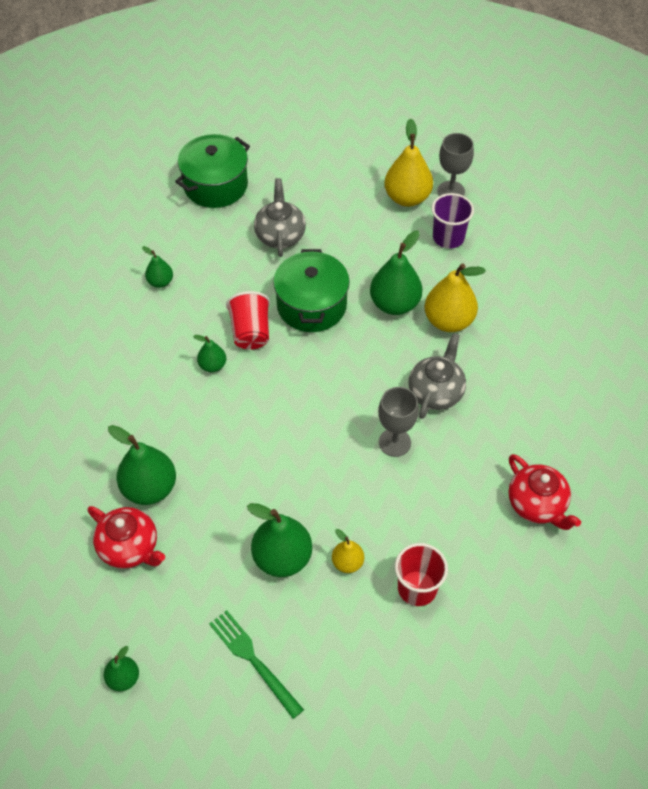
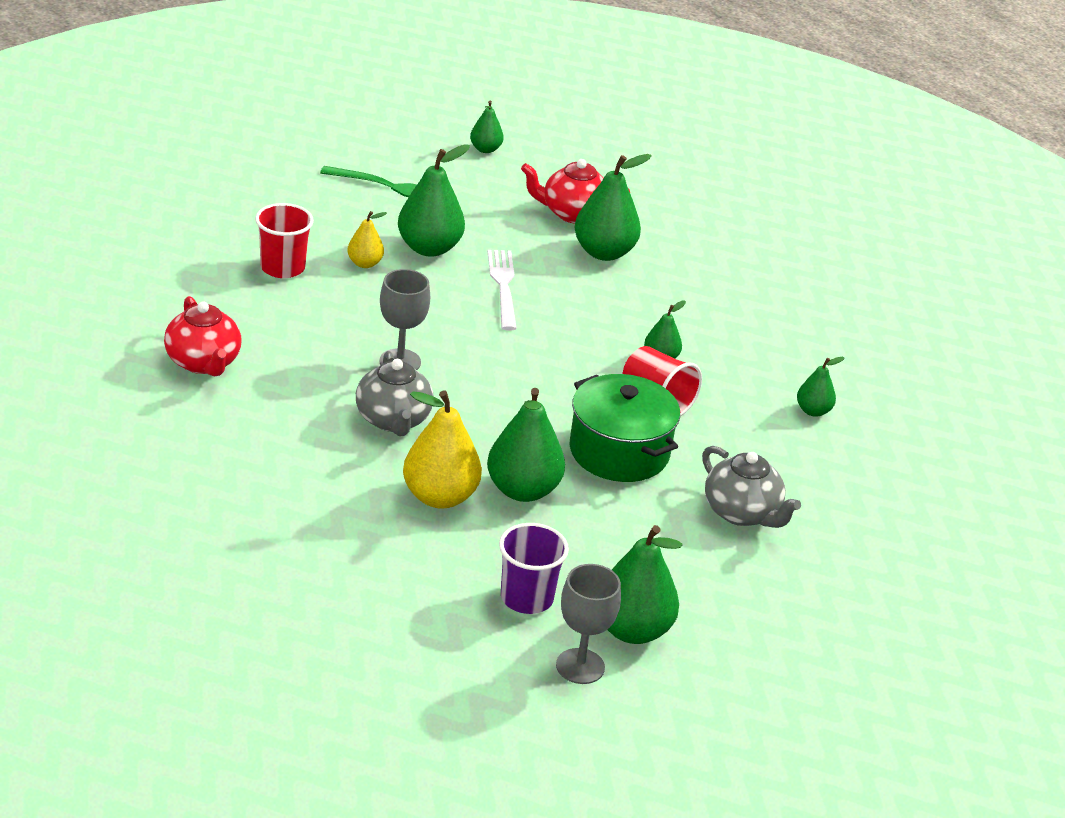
camera: 140 degrees right, 20 degrees down
(215, 185) = (893, 540): green pot -> none
(260, 486) = (503, 286): none -> white fork
(407, 198) = (632, 630): yellow pear -> green pear
(537, 504) = (203, 363): red teapot -> red teapot turned 135 degrees counterclockwise

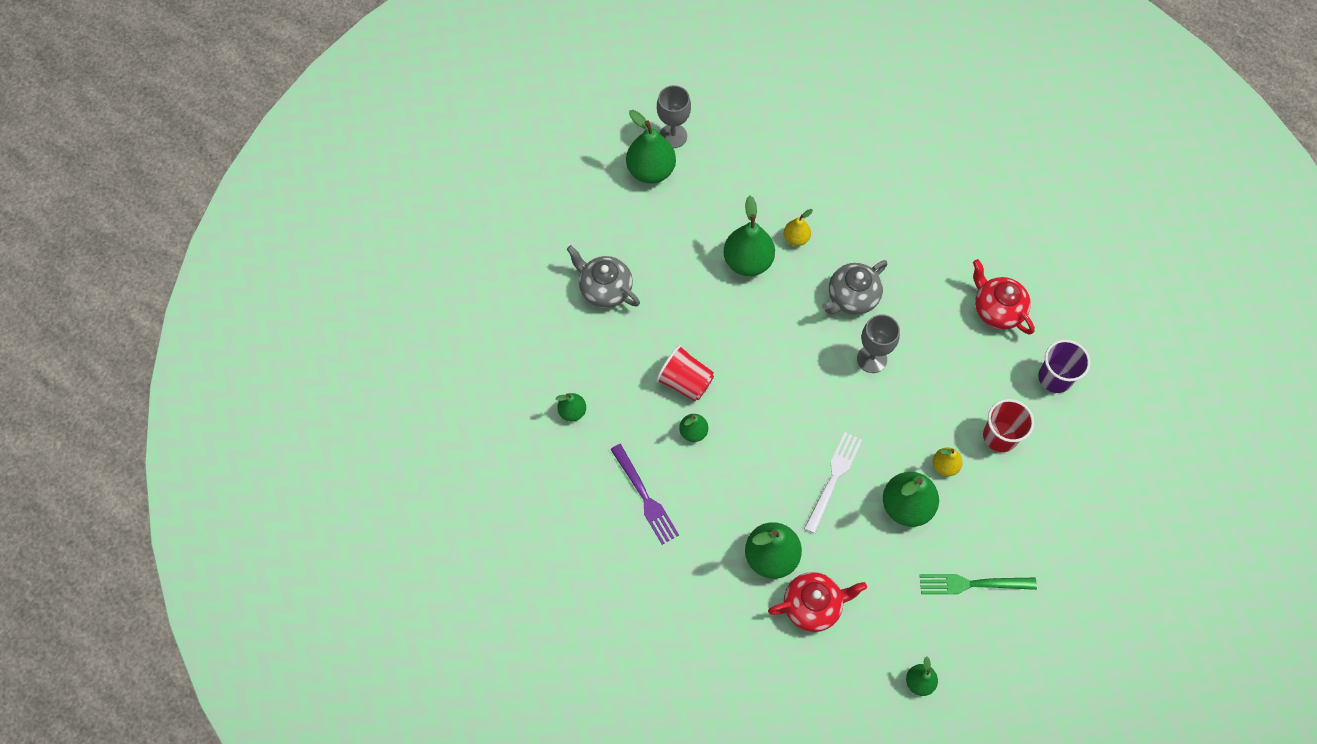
camera: 170 degrees right, 30 degrees up
(393, 420) = (851, 298): grey teapot -> grey teapot turned 105 degrees counterclockwise
(439, 497) = (796, 238): yellow pear -> yellow pear, size x0.54
(503, 286) = (833, 478): white fork -> white fork turned 135 degrees counterclockwise
(527, 598) = (717, 175): purple cup -> purple cup (1055, 378)
(619, 452) = (697, 319): green pot -> none
(737, 324) = (645, 497): none -> purple fork

